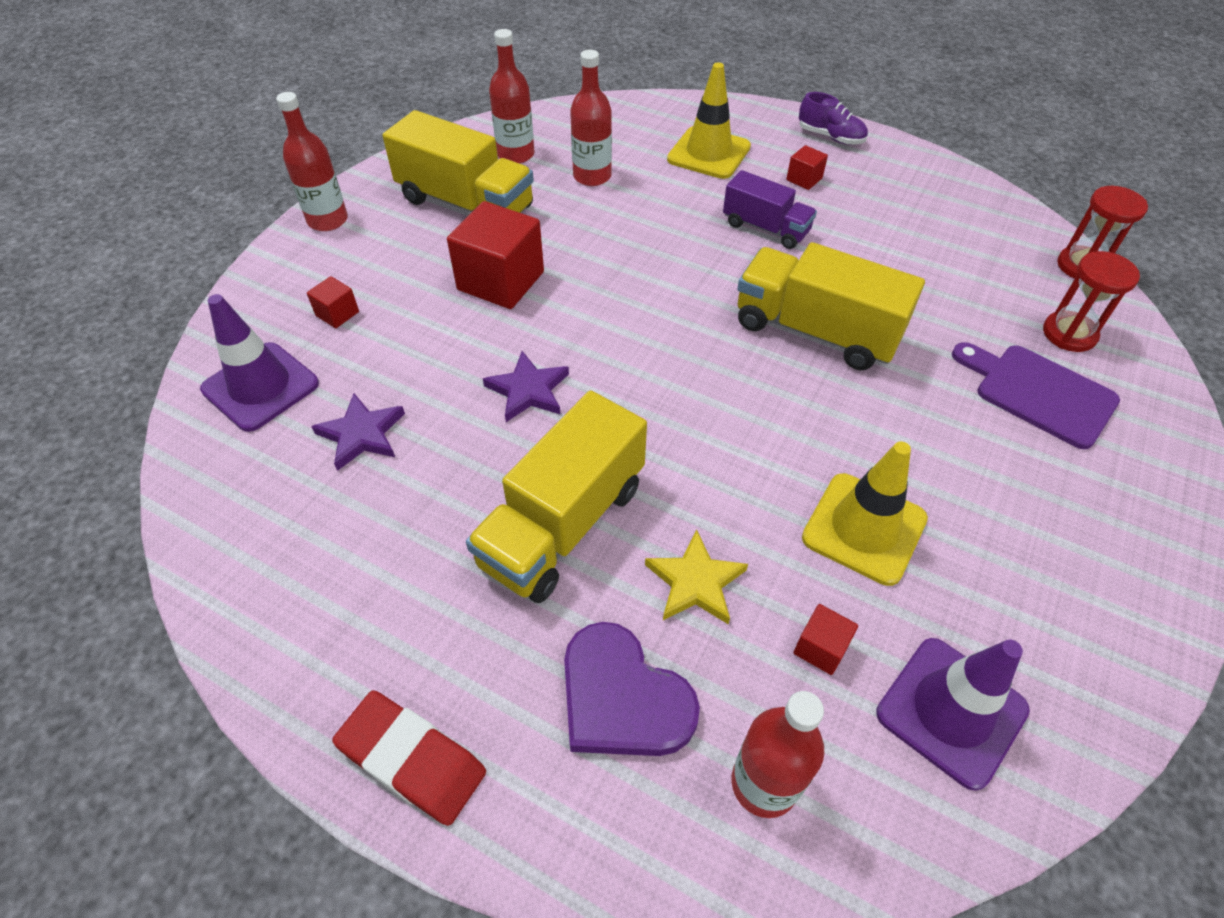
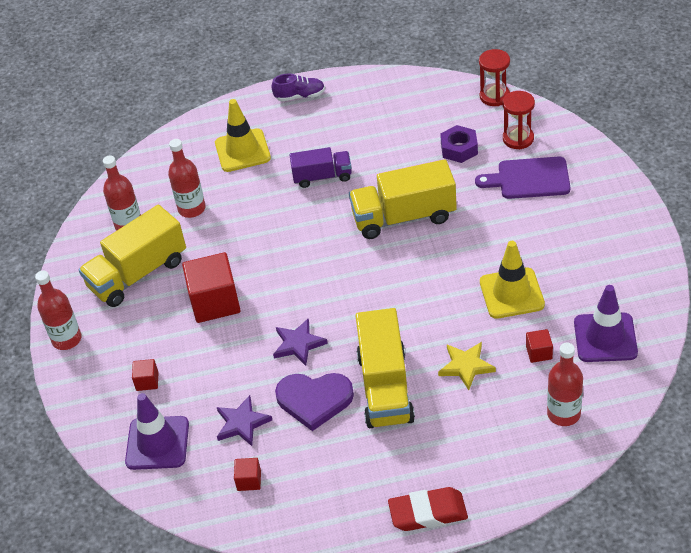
camera: 35 degrees left, 5 degrees down
(466, 204) = (138, 274): yellow truck -> yellow truck turned 150 degrees clockwise
(622, 697) = (483, 429): purple heart -> purple heart (314, 400)
(804, 179) = (312, 133): red cube -> red cube (249, 480)
(971, 297) = (459, 149): none -> purple nut

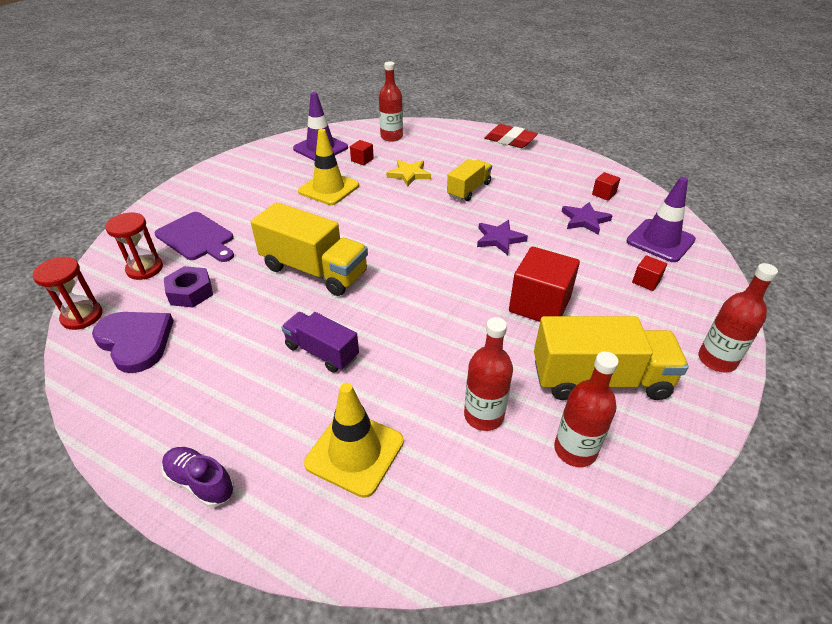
camera: 145 degrees left, 5 degrees down
(314, 400) = (521, 206): purple heart -> purple heart (136, 341)
(385, 387) = (469, 190): yellow truck -> yellow truck, size x0.60

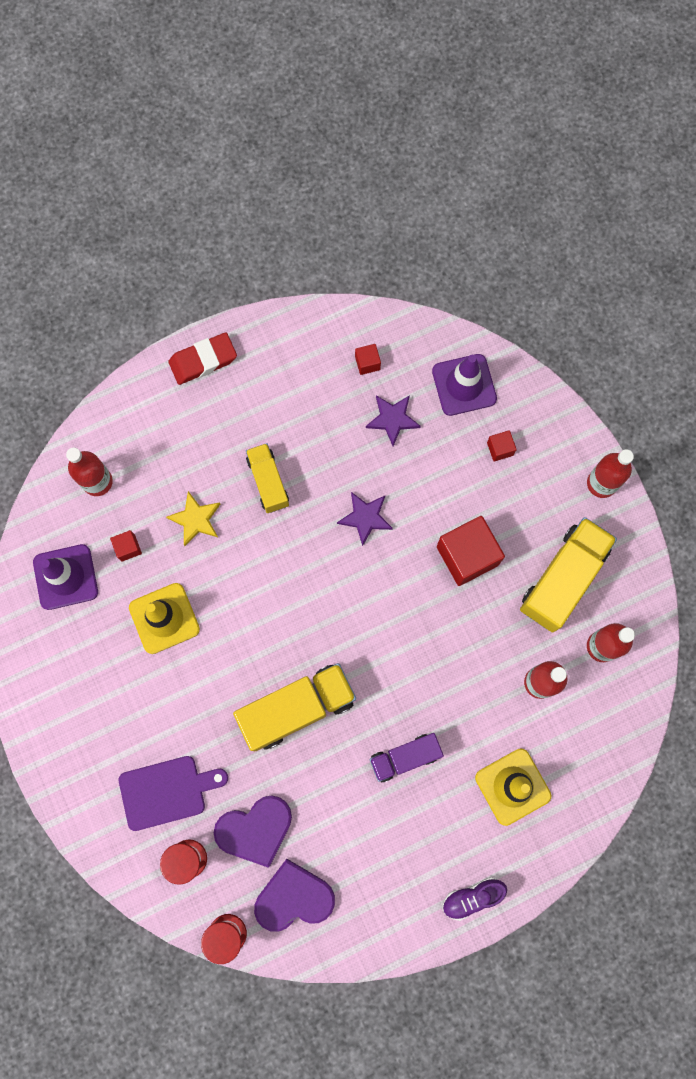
camera: 55 degrees left, 35 degrees up
(190, 292) = (255, 830): purple nut -> purple heart

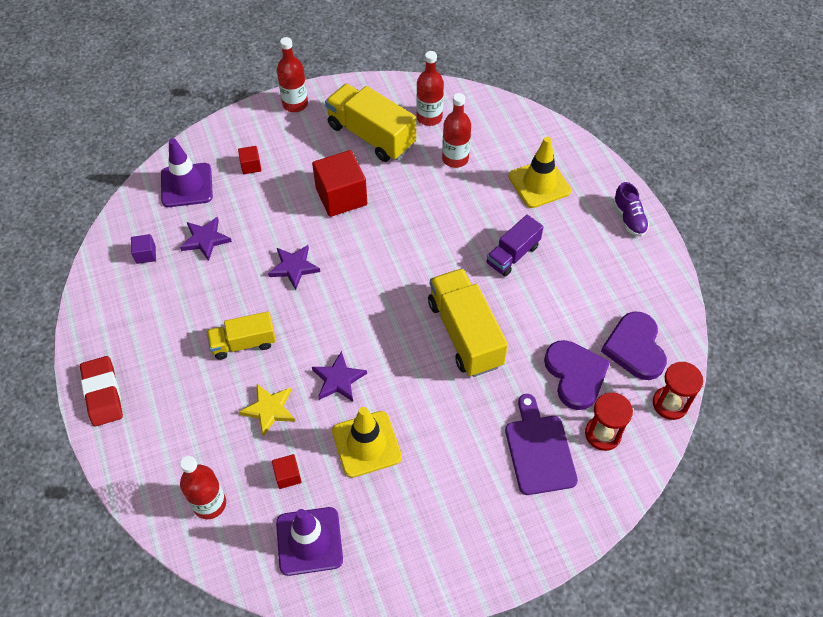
camera: 85 degrees left, 20 degrees down
(233, 582) = (338, 379): none -> purple star
(367, 363) = (145, 254): red cube -> purple cube
(405, 757) = (513, 255): purple truck -> purple truck turned 60 degrees clockwise

